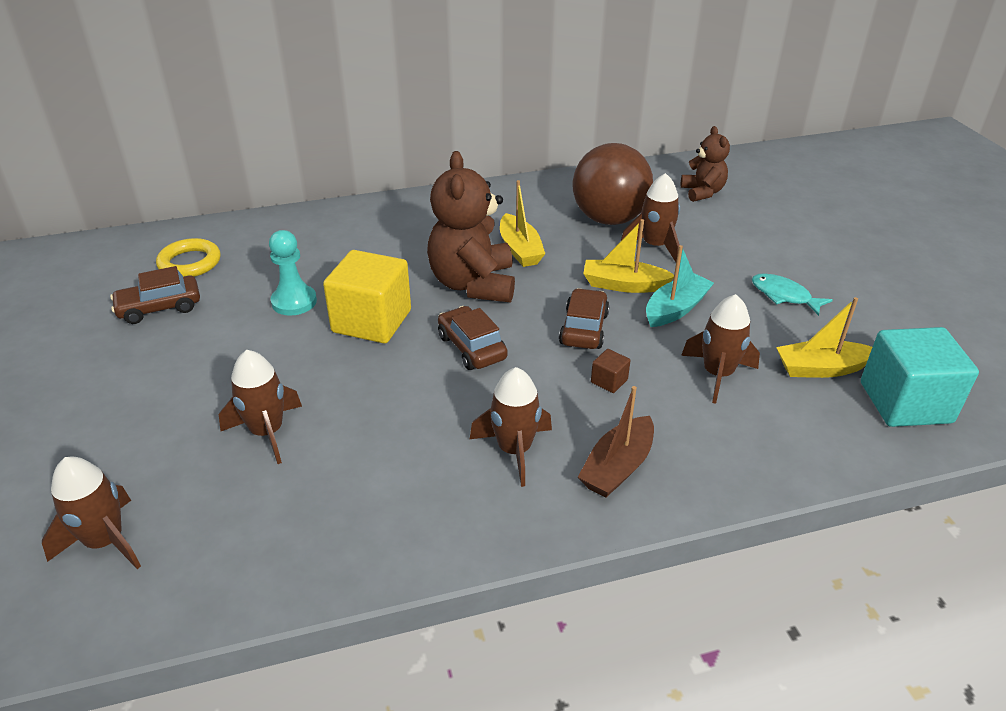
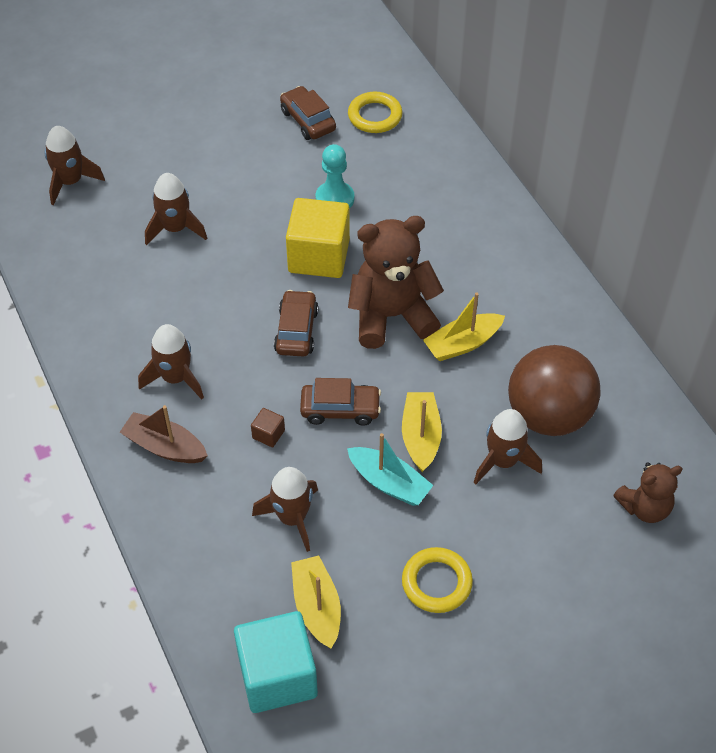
camera: 80 degrees right, 15 degrees up
(471, 347) = (296, 331): brown car -> brown car turned 45 degrees counterclockwise
(784, 296) = (436, 583): turquoise fish -> yellow ring

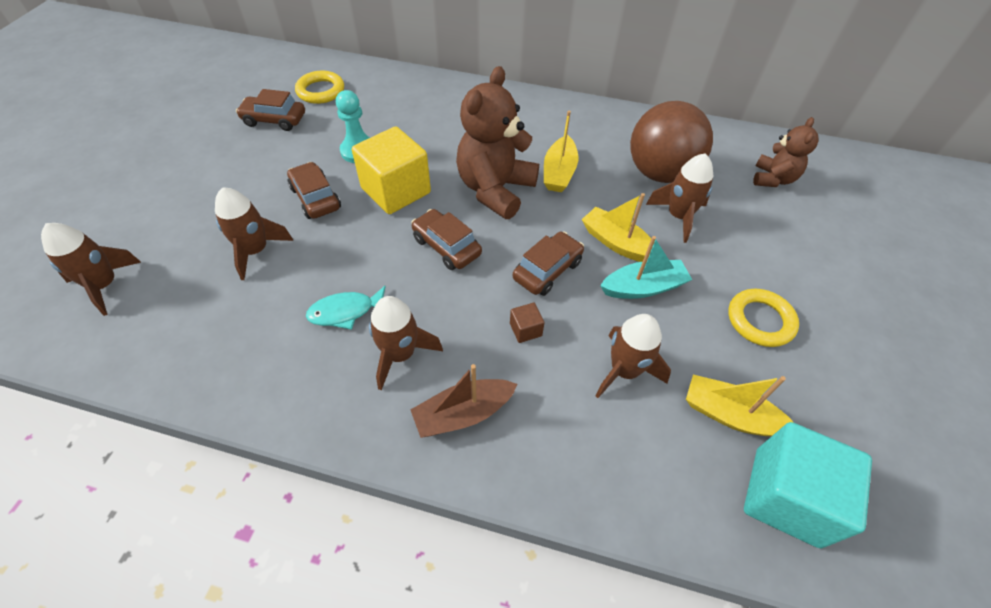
camera: 50 degrees left, 0 degrees up
(178, 321) = (346, 312): none -> turquoise fish
(257, 217) = (315, 198): none -> brown car

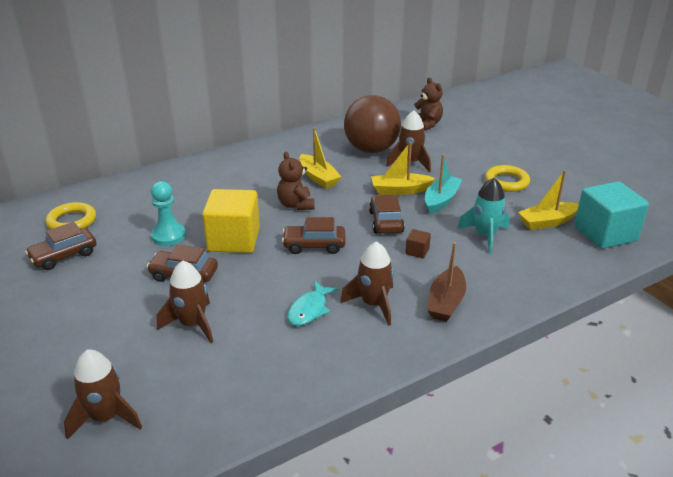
camera: 45 degrees left, 20 degrees down
(495, 190) = (296, 205): brown teddy bear -> brown teddy bear, size x0.57
(624, 370) = (485, 236): brown rocket -> turquoise rocket

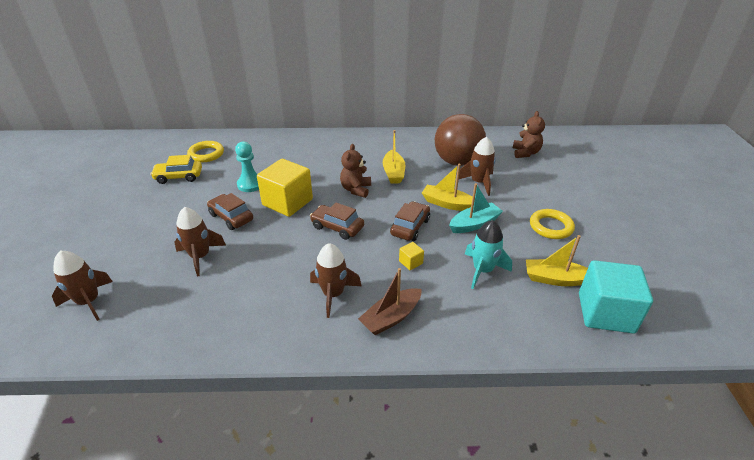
camera: 30 degrees right, 5 degrees up
(64, 256) = (179, 177): brown car -> yellow car
(309, 310) = (283, 278): turquoise fish -> none
(417, 251) = (411, 262): brown cube -> yellow cube

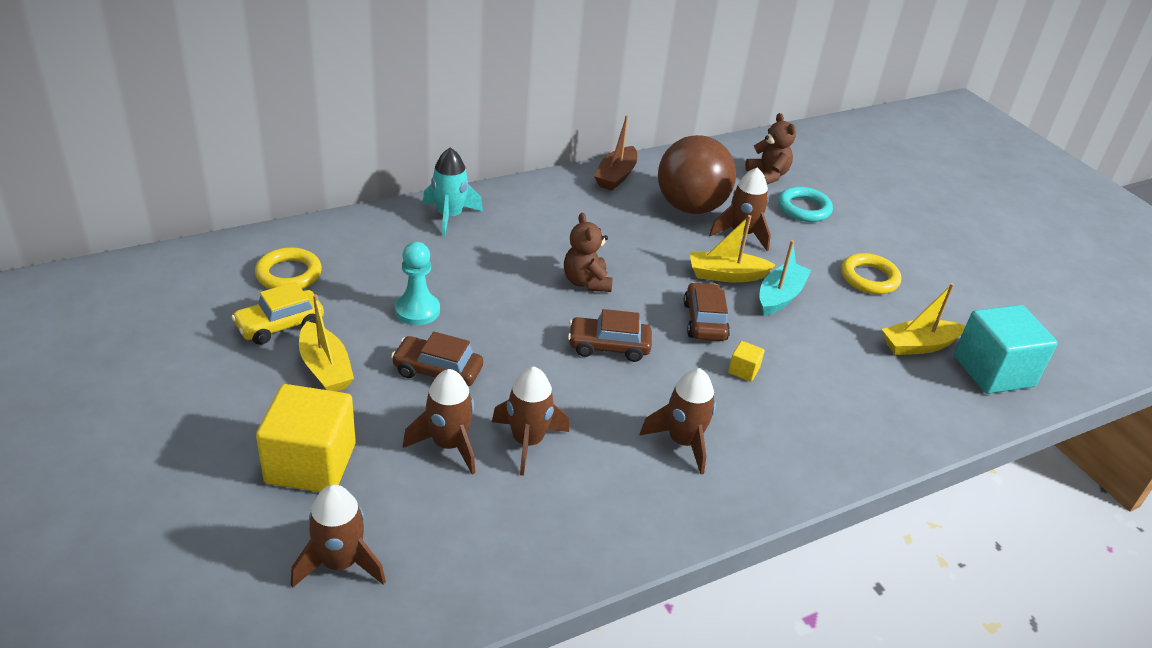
camera: 30 degrees left, 0 degrees up
(243, 267) = (528, 441): none -> brown rocket
(287, 202) = (503, 326): yellow cube -> yellow cube (311, 463)
(391, 317) = (776, 449): brown boat -> brown boat (616, 176)
(393, 173) = (617, 243): yellow boat -> yellow boat (325, 368)
(483, 270) = (834, 357): turquoise rocket -> turquoise rocket (450, 216)
(535, 176) = (804, 208): none -> turquoise ring

